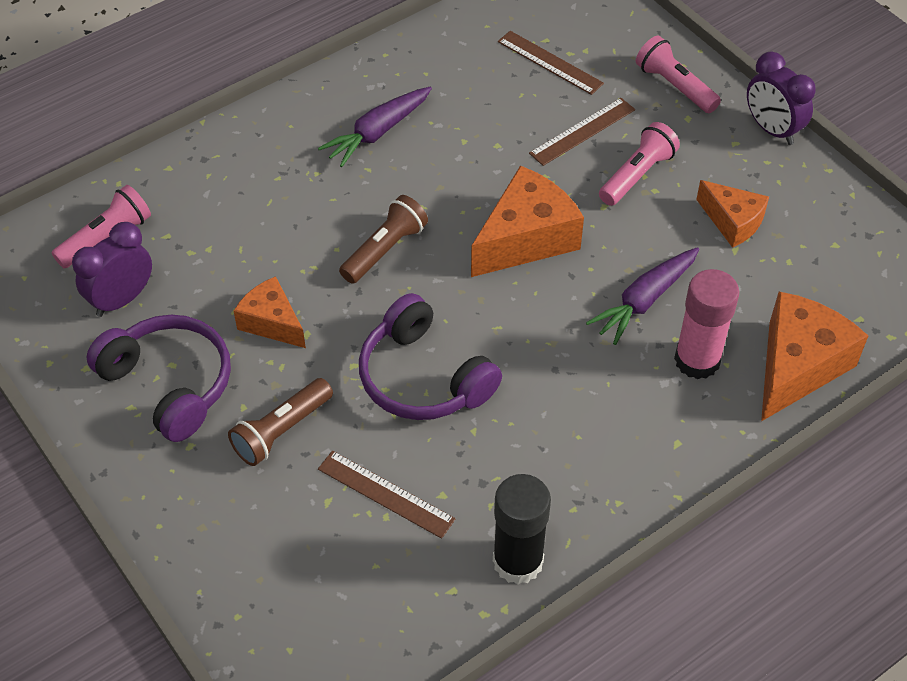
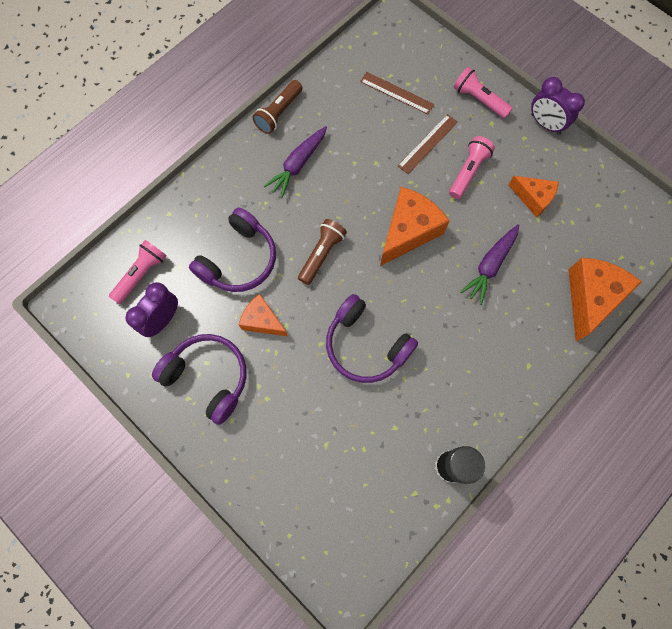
camera: 10 degrees left, 20 degrees up
(258, 240) = (239, 260): none -> purple headphones
(281, 431) = (286, 399): brown flashlight -> brown flashlight (279, 113)
(386, 494) = (360, 433): brown ruler -> none
(697, 360) = (530, 304): pink glue stick -> none

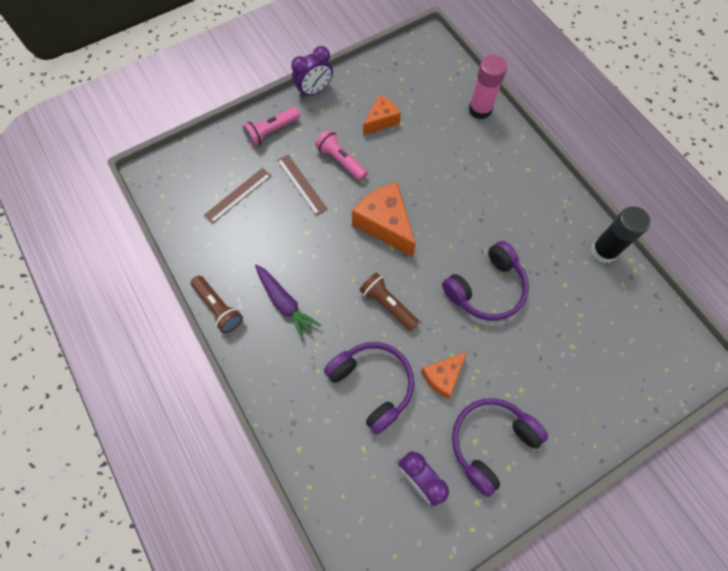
camera: 75 degrees left, 5 degrees down
(141, 274) = (362, 493): pink flashlight -> none
(490, 266) = (434, 170): purple carrot -> none
(590, 298) = (480, 109): orange cheese -> pink glue stick

